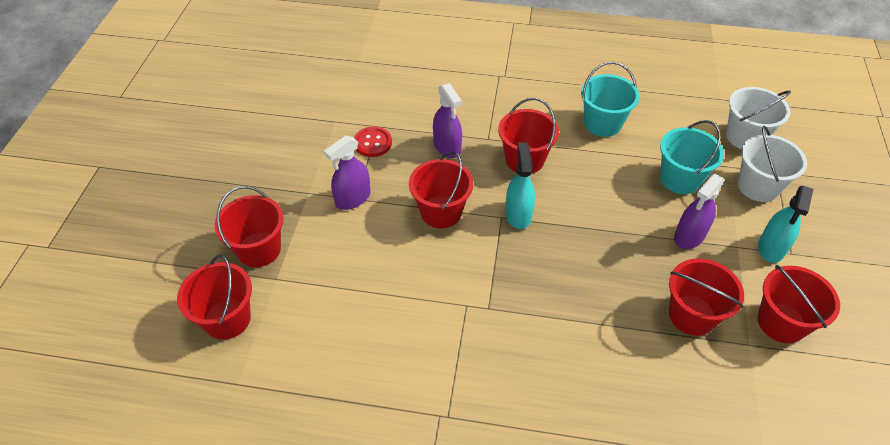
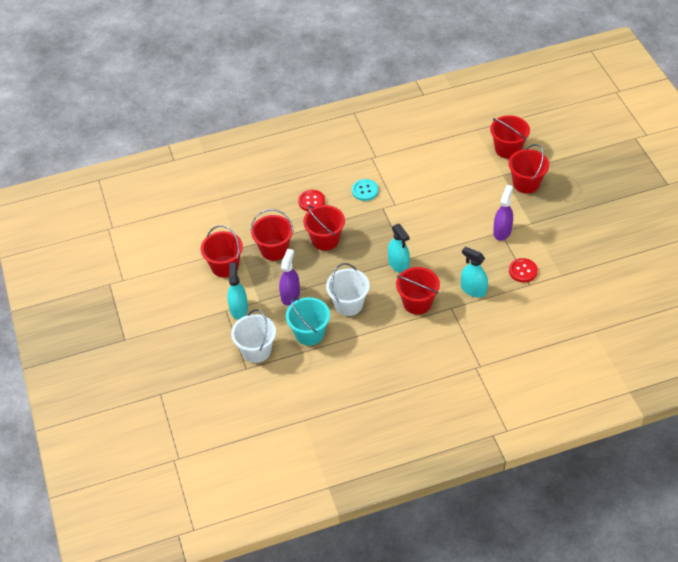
camera: 155 degrees right, 0 degrees up
(441, 212) = (444, 246): red bucket -> red bucket (325, 240)
(447, 147) = (473, 290): purple spray bottle -> turquoise spray bottle
(498, 353) = (365, 190): none -> turquoise button
(597, 376) = (311, 201): none -> red button
(602, 123) = (380, 356): turquoise bucket -> none
(745, 137) = (275, 390): white bucket -> white bucket (348, 304)

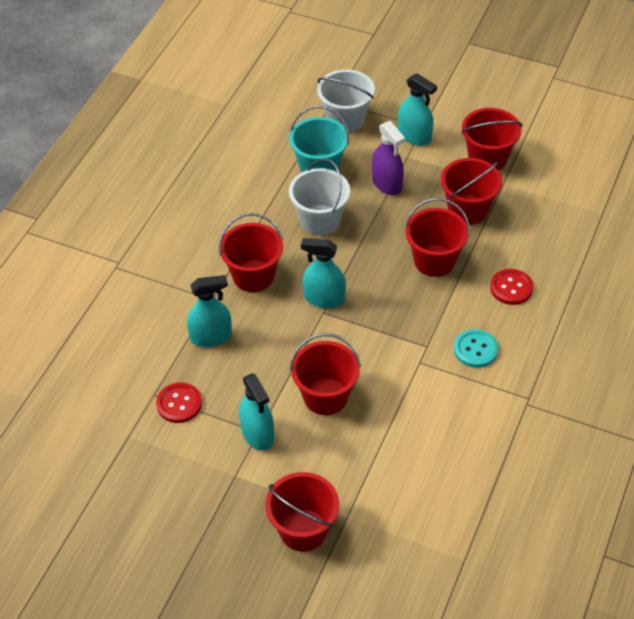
camera: 130 degrees right, 0 degrees up
(502, 231) = (257, 434): purple spray bottle -> turquoise spray bottle
(508, 149) = (387, 565): red bucket -> red bucket (325, 396)

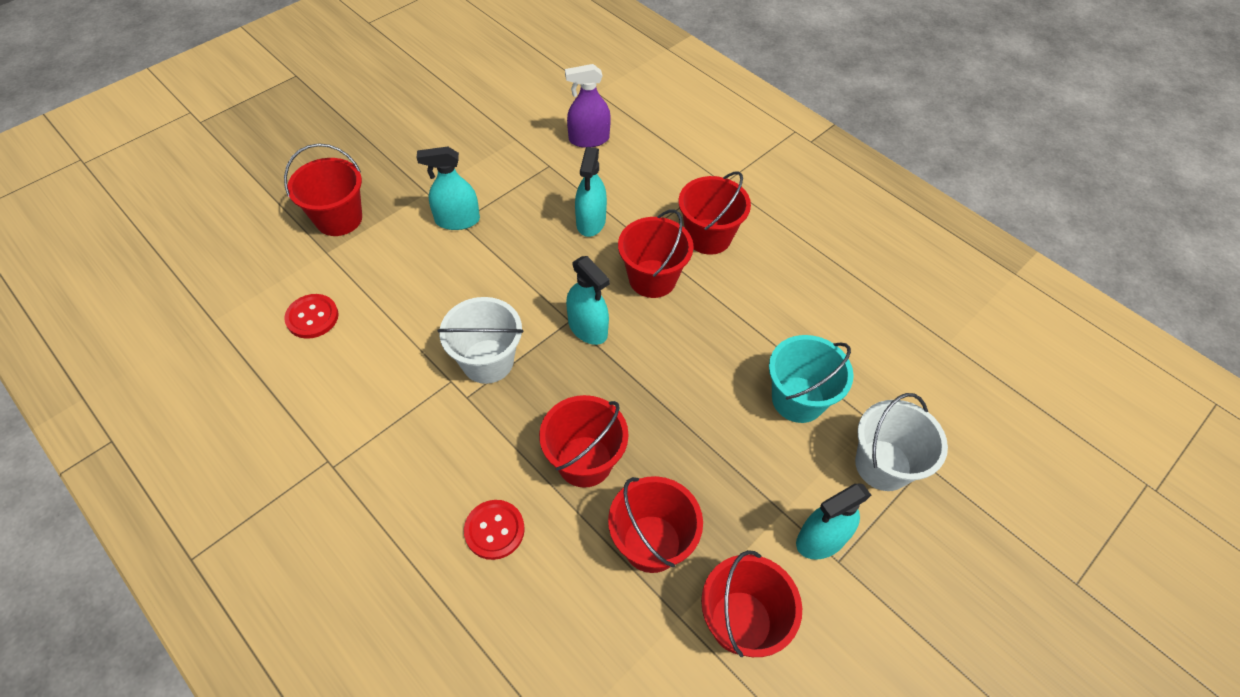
camera: 110 degrees right, 5 degrees up
(179, 404) = (527, 178): red button -> red button (312, 317)
(320, 220) = (707, 367): white bucket -> white bucket (487, 361)
(324, 298) = (587, 328): turquoise spray bottle -> turquoise spray bottle turned 105 degrees clockwise
(325, 396) = (463, 284): red bucket -> red bucket (708, 237)
(387, 184) = (740, 464): purple spray bottle -> purple spray bottle (589, 139)
(475, 349) = (431, 444): turquoise button -> none

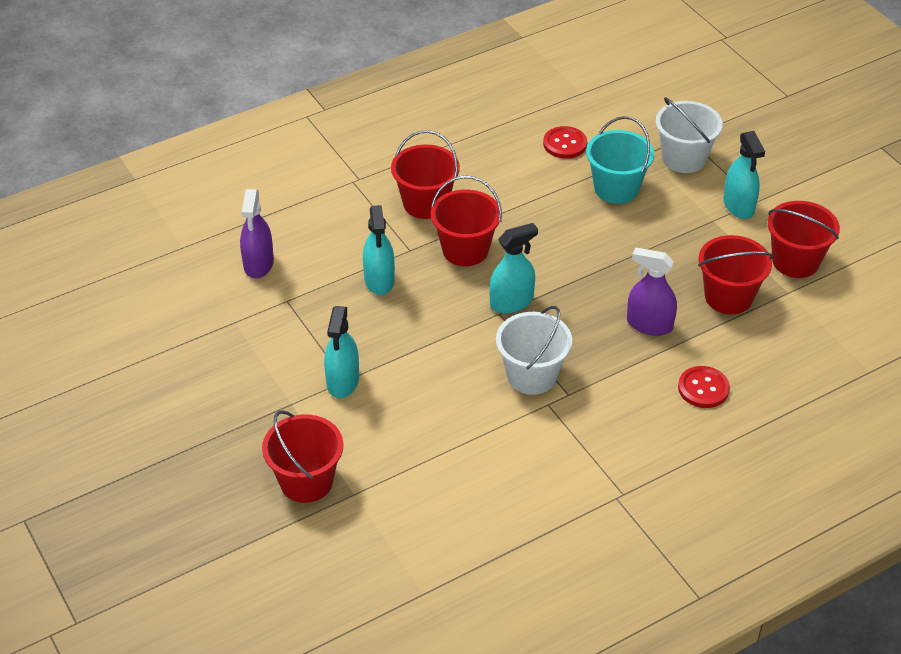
camera: 75 degrees left, 10 degrees down
(312, 317) = (443, 507): red button -> red button (565, 144)
(584, 461) = (649, 324): red bucket -> purple spray bottle
(591, 222) = (379, 280): turquoise spray bottle -> turquoise spray bottle turned 60 degrees clockwise

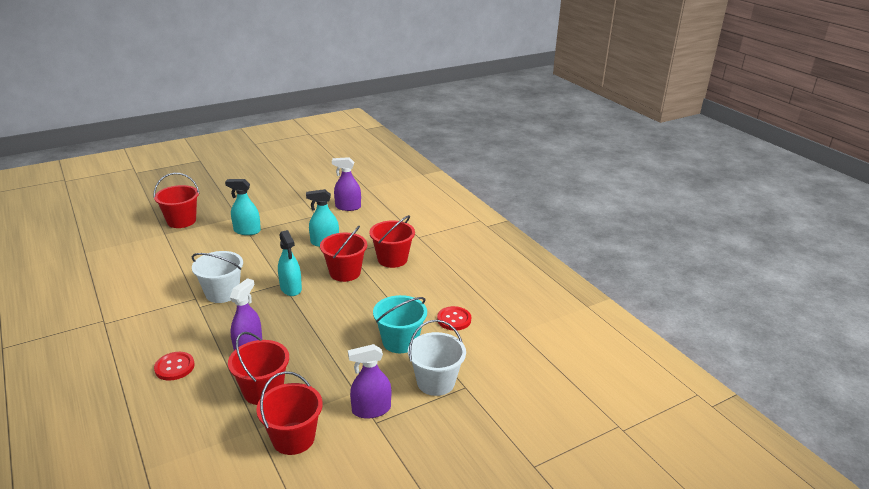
camera: 90 degrees right, 15 degrees down
(738, 206) = (371, 410): turquoise spray bottle -> purple spray bottle

